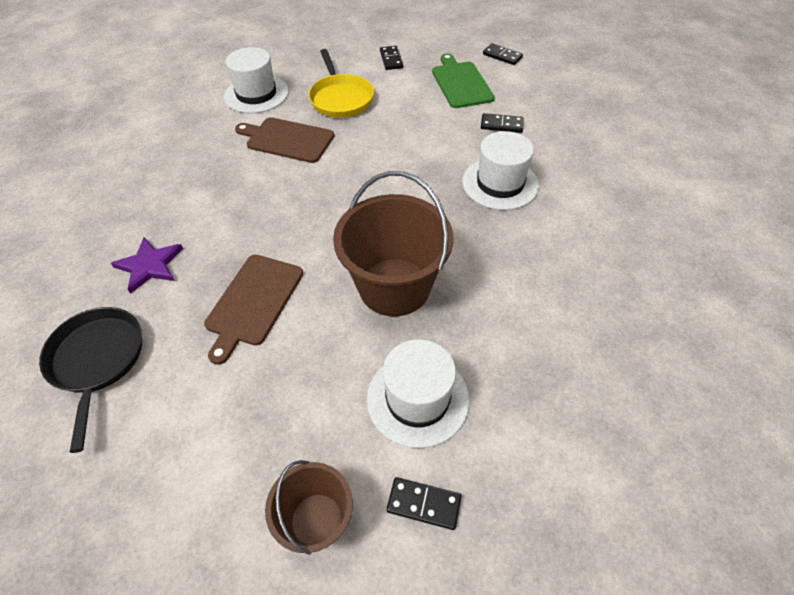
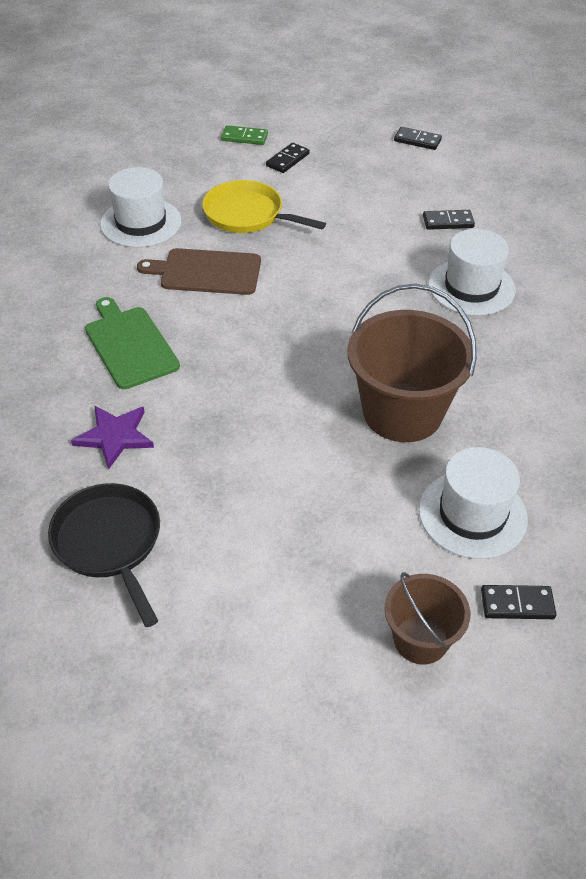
camera: 15 degrees left, 5 degrees down
(253, 302) = (255, 454): brown cutting board -> none
(340, 98) = (247, 215): yellow pan -> yellow pan turned 150 degrees clockwise
(365, 39) = (244, 137): none -> green domino
(391, 59) = (288, 160): black domino -> black domino turned 60 degrees clockwise
(460, 83) = (382, 179): green cutting board -> green cutting board (129, 345)

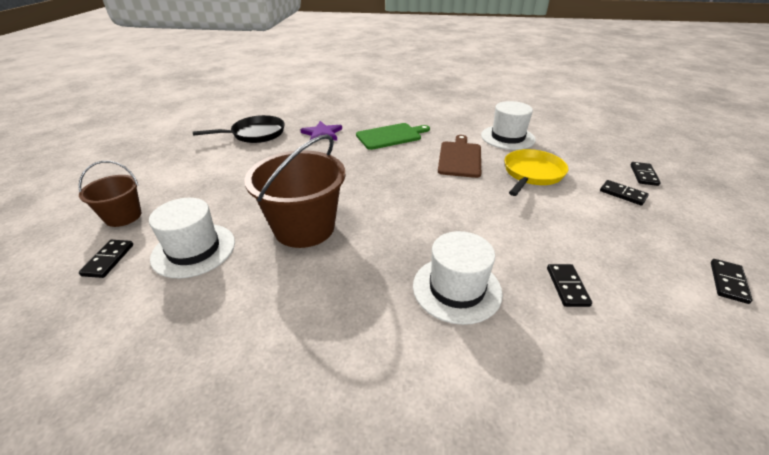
camera: 95 degrees right, 10 degrees down
(244, 137) = (643, 175): green domino -> black domino

